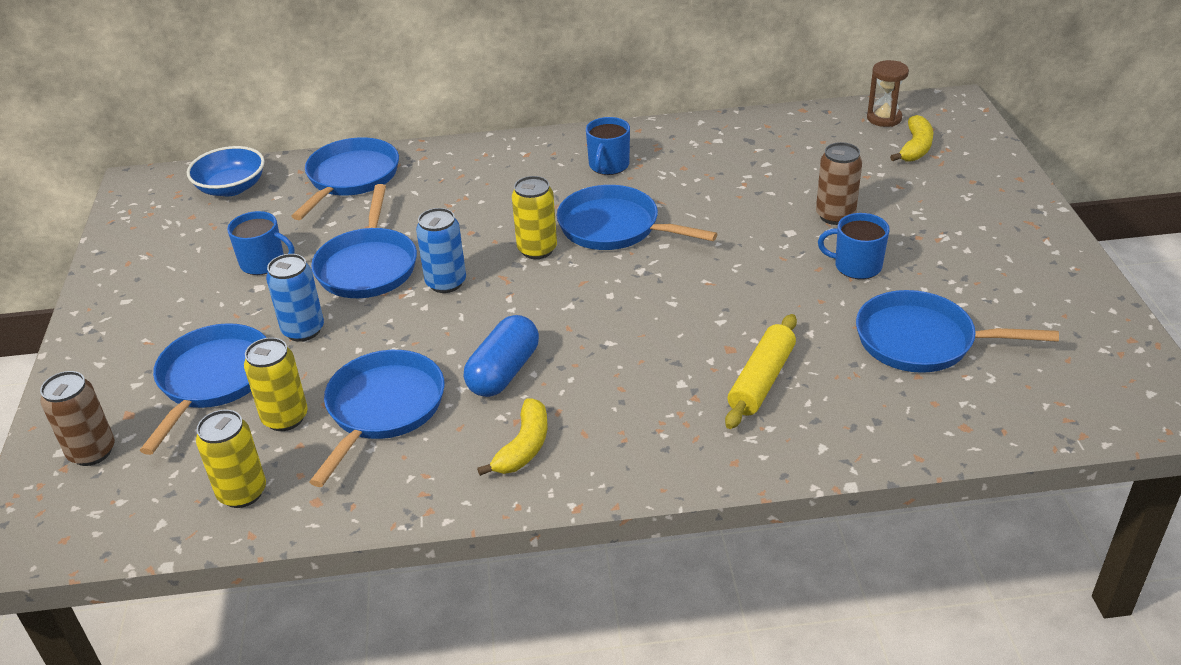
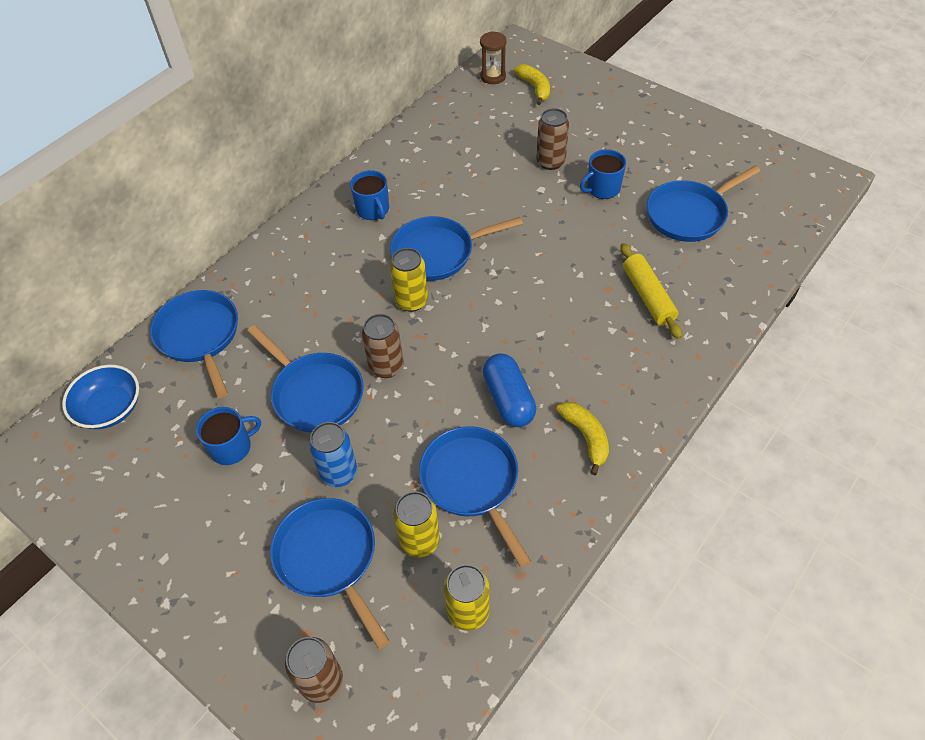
camera: 45 degrees left, 15 degrees up
(446, 283) = (386, 366): blue can -> brown can

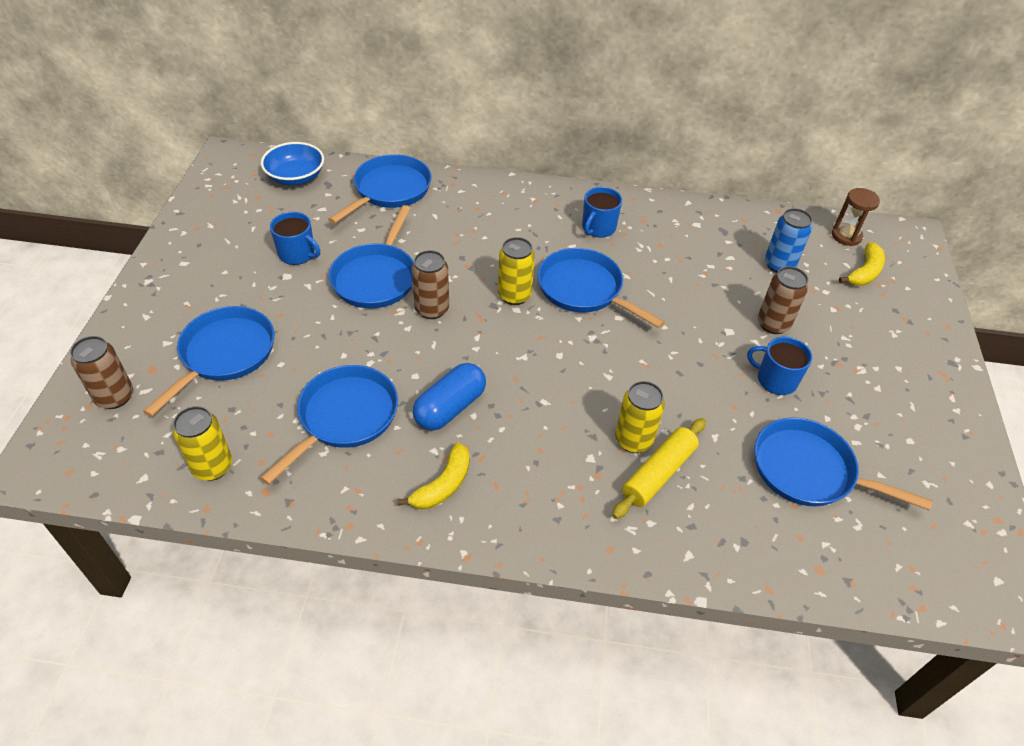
camera: 55 degrees right, 5 degrees down
(339, 473) = (307, 325): blue can -> blue can (779, 265)
(420, 541) = (267, 405): yellow can -> yellow can (633, 440)

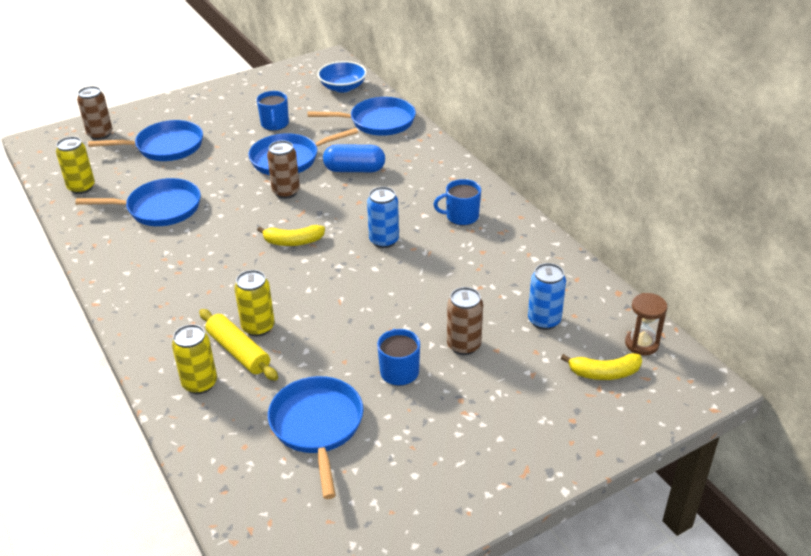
camera: 55 degrees right, 10 degrees down
(443, 485) = (142, 268): yellow banana -> yellow banana (293, 242)
(450, 408) = (207, 240): blue capsule -> blue capsule (354, 170)
(514, 295) = (339, 216): yellow can -> yellow can (200, 383)
(584, 289) = (384, 240): blue pan -> blue can
(658, 474) = (238, 352): yellow rolling pin -> yellow rolling pin turned 45 degrees clockwise

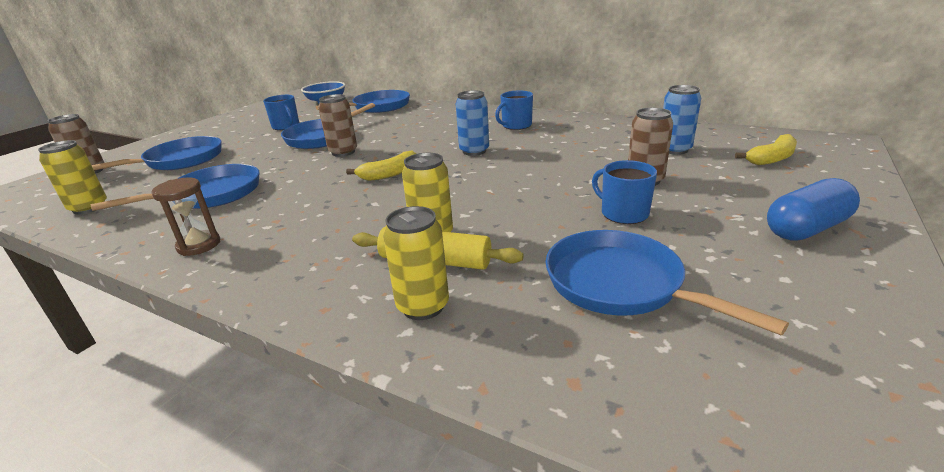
camera: 30 degrees left, 10 degrees down
(354, 170) = (391, 128): blue capsule -> blue capsule (806, 229)
(641, 344) = (760, 139): brown hourglass -> brown hourglass (199, 245)

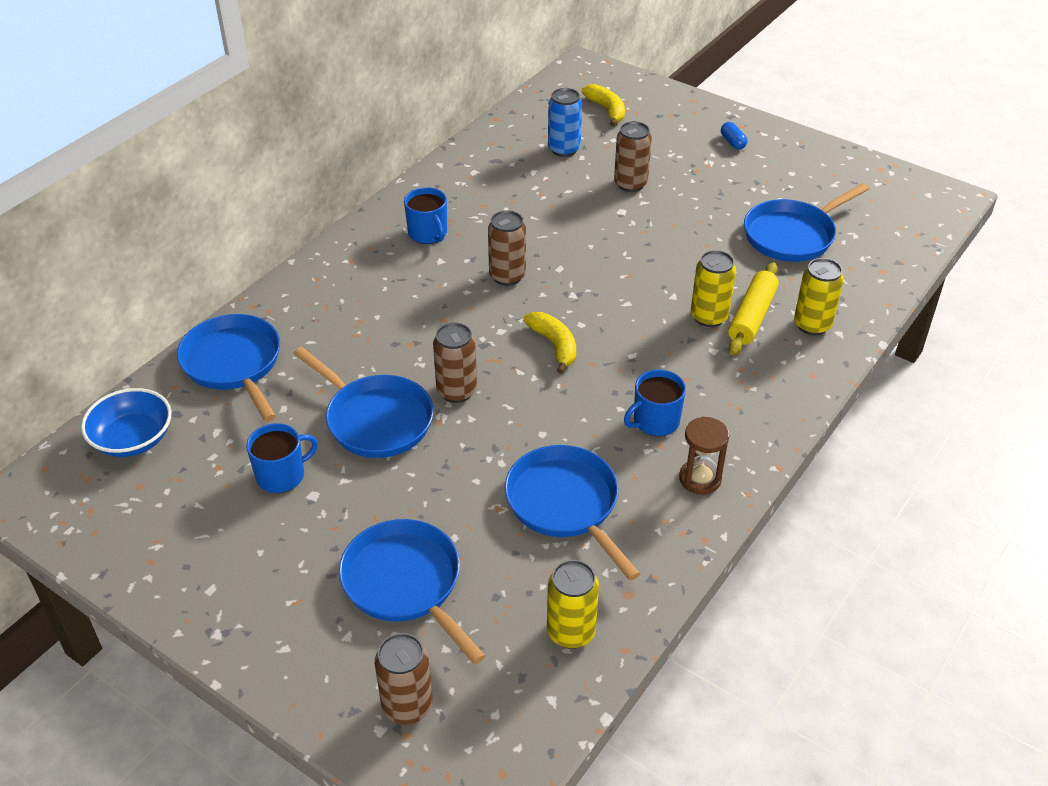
camera: 85 degrees left, 15 degrees up
(474, 151) = (507, 276): blue can -> brown can
(623, 213) = (692, 210): blue mug -> blue mug (655, 421)
(806, 229) = (733, 142): blue capsule -> blue capsule, size x0.51

